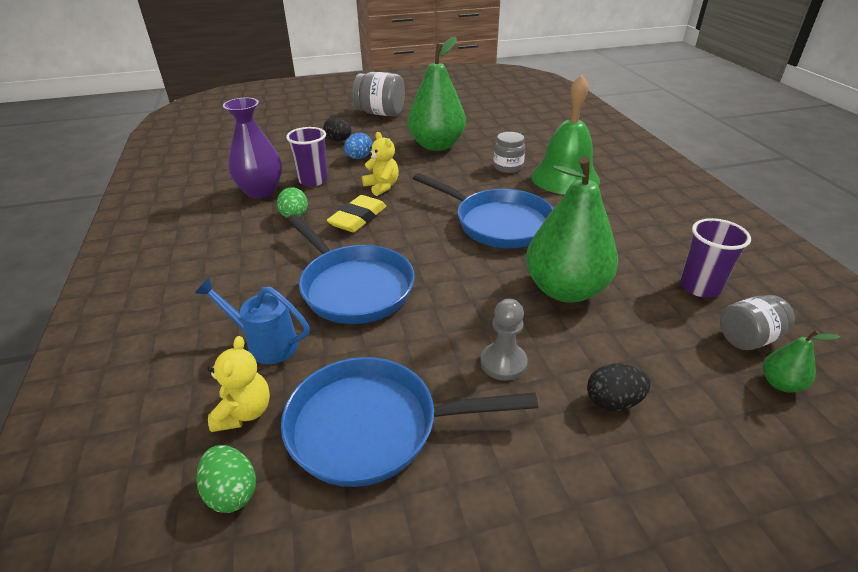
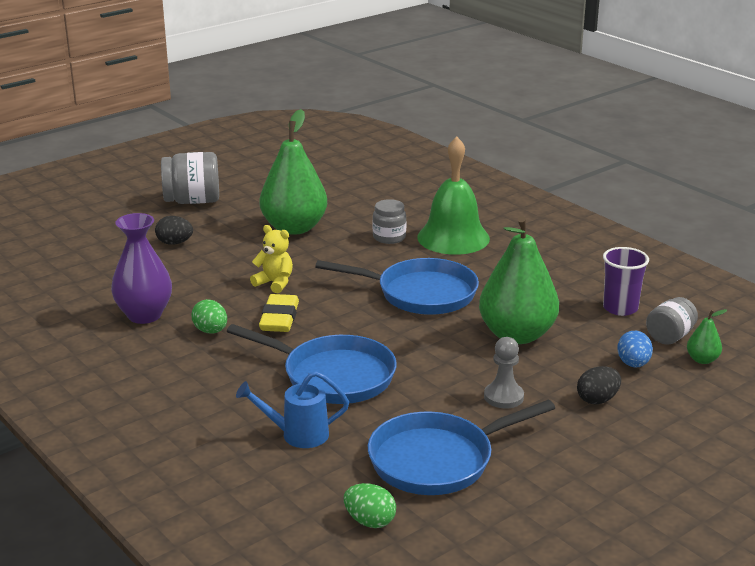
camera: 25 degrees left, 10 degrees down
(244, 412) = (329, 479): yellow teddy bear -> none
(313, 180) = (192, 292): purple cup -> none
(359, 158) = (219, 258): blue egg -> blue egg (633, 364)

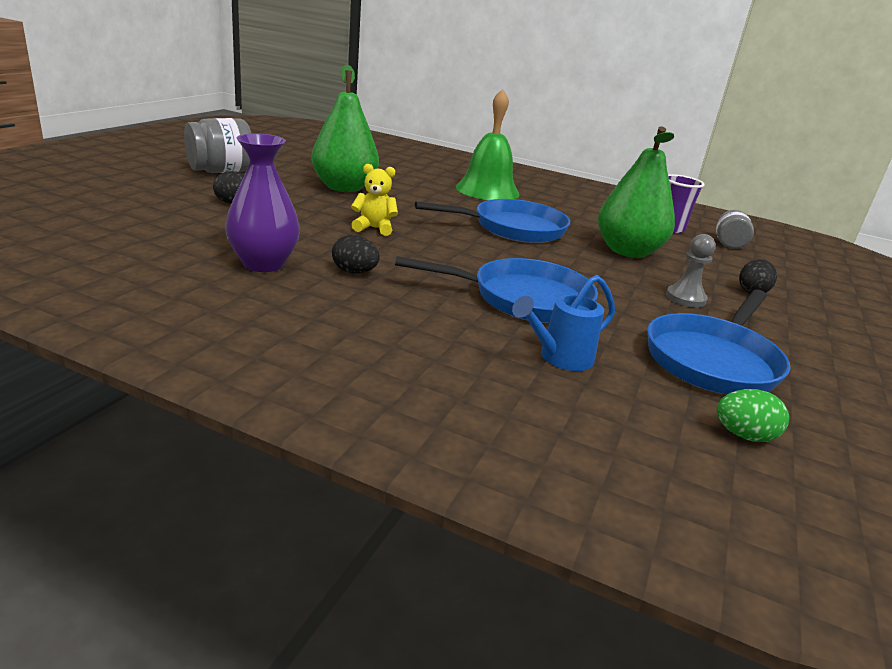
camera: 30 degrees left, 0 degrees up
(211, 331) = (354, 272): green egg -> black egg
(279, 319) = (413, 256): yellow eraser -> none
(389, 237) = (436, 192): grey jar -> none
(633, 364) = (735, 264): blue egg -> none
(702, 360) = (771, 257): green pear -> none

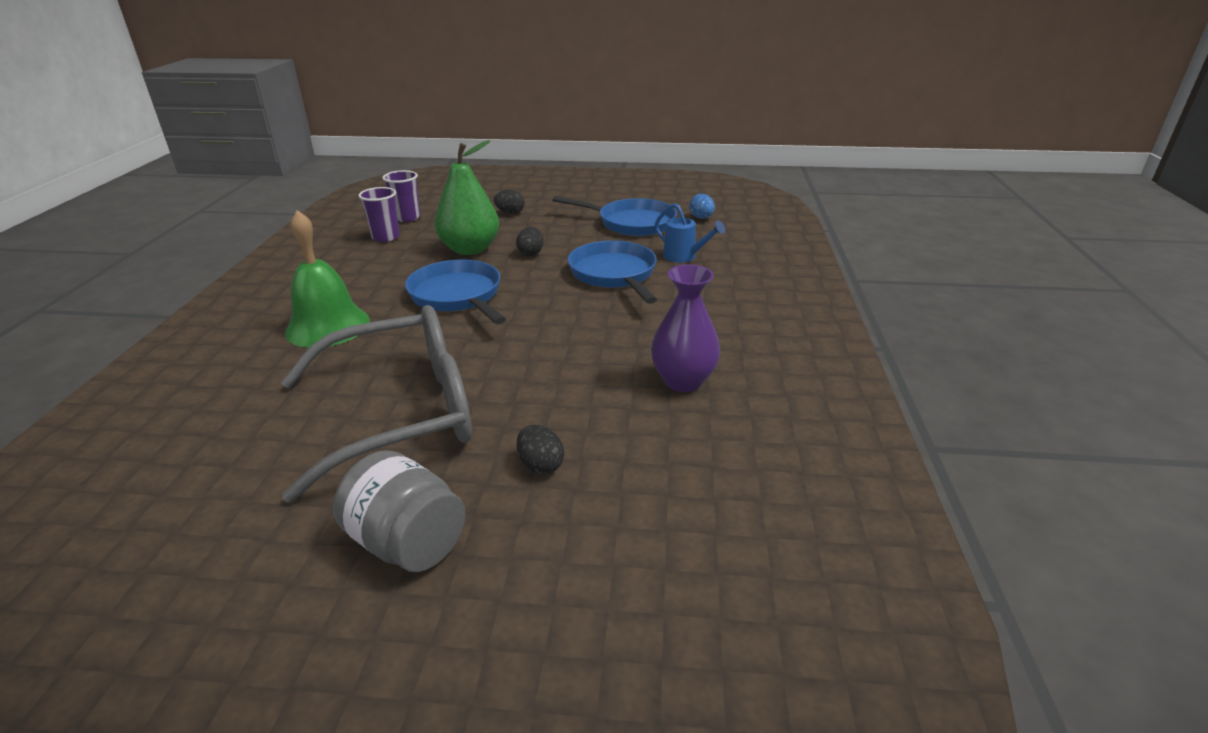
camera: 105 degrees left, 5 degrees up
(344, 188) = (402, 413): green pear -> grey glasses
(354, 272) = (647, 339): black egg -> black egg (531, 253)
(374, 228) = (533, 357): yellow teddy bear -> none
(685, 298) = (547, 230): grey pawn -> none
(728, 244) = (407, 218): grey jar -> purple cup
(743, 435) = (701, 218): green egg -> blue egg

